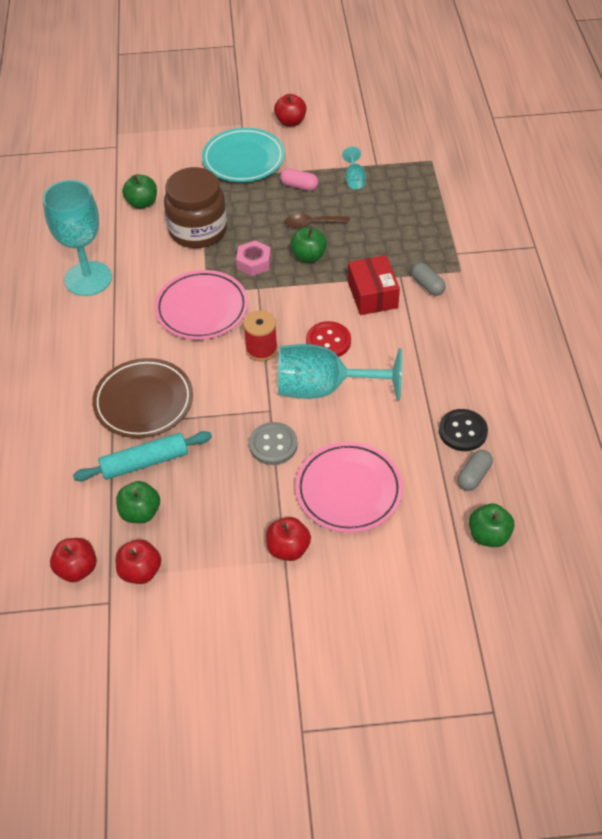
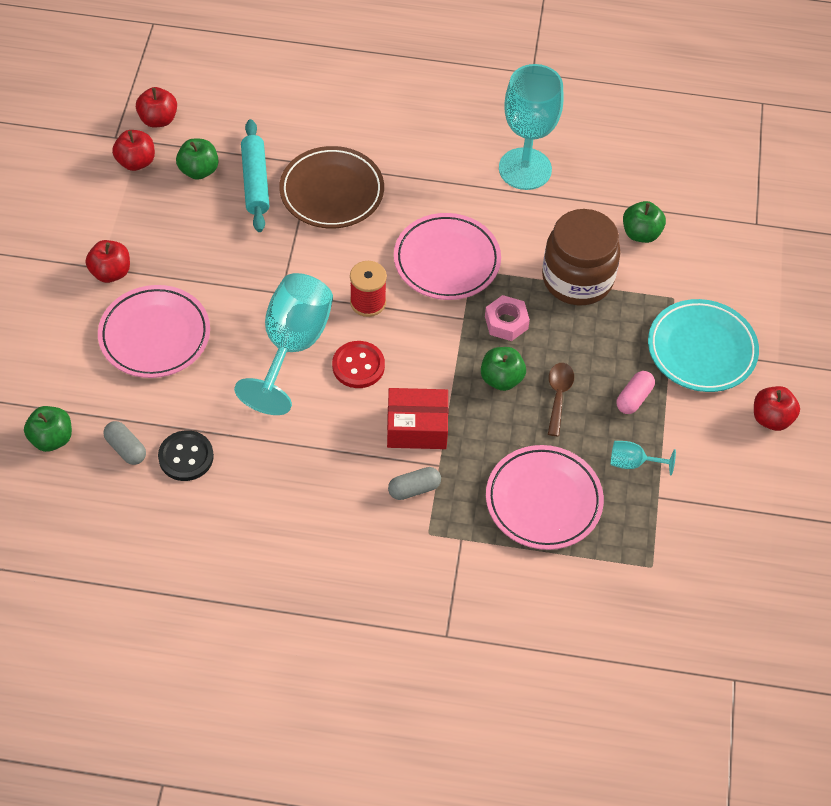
camera: 100 degrees right, 5 degrees up
(273, 445) = (236, 286): grey button -> none
(405, 217) = (543, 500): none -> pink plate

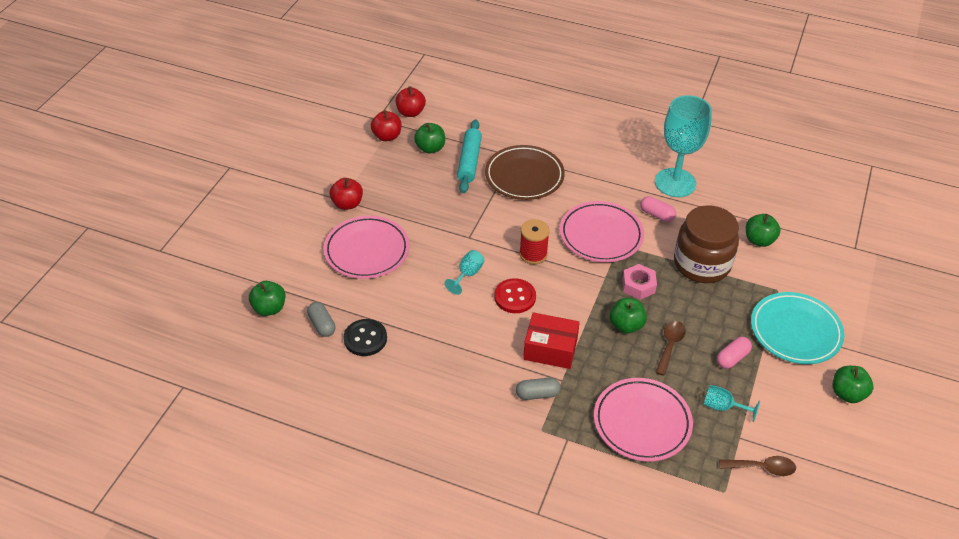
camera: 15 degrees right, 10 degrees down
(292, 345) = (467, 274): turquoise goblet -> turquoise goblet, size x0.44
(510, 219) = (657, 215): none -> pink capsule
(689, 529) = (762, 468): none -> brown spoon
(771, 418) = (847, 393): red apple -> green apple

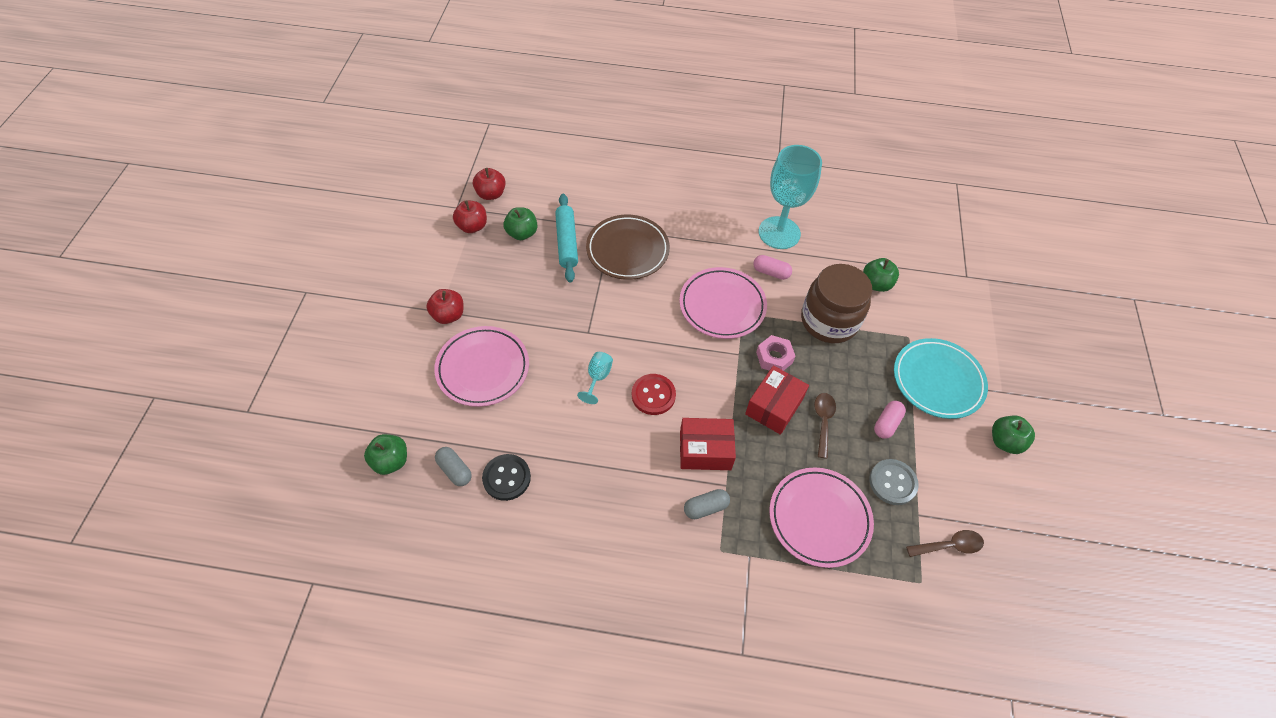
camera: 15 degrees left, 10 degrees up
(533, 254) = (659, 340): red spool -> none
(626, 325) = (774, 406): green apple -> red box
(722, 407) = (892, 482): turquoise goblet -> grey button

